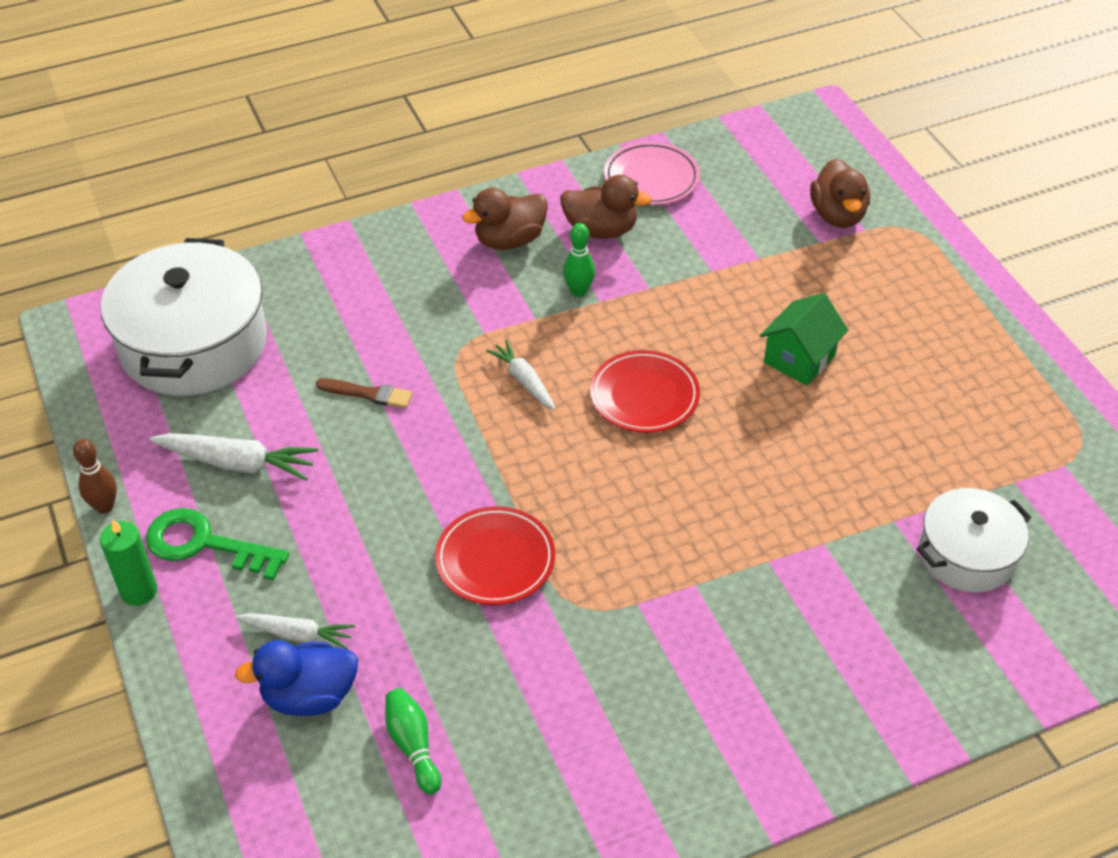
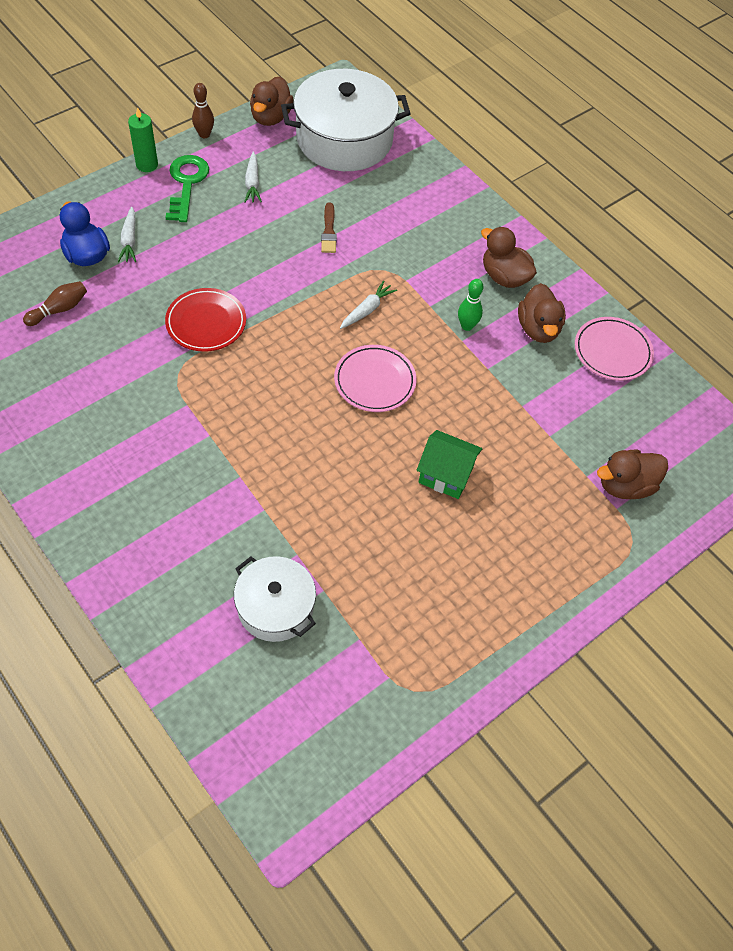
camera: 70 degrees right, 10 degrees up
(106, 419) = (271, 117): none -> brown duck
(237, 463) = (252, 183): white carrot -> white carrot, size x0.65
(413, 746) = (59, 309): green bowling pin -> brown bowling pin
(644, 396) = (375, 381): red plate -> pink plate

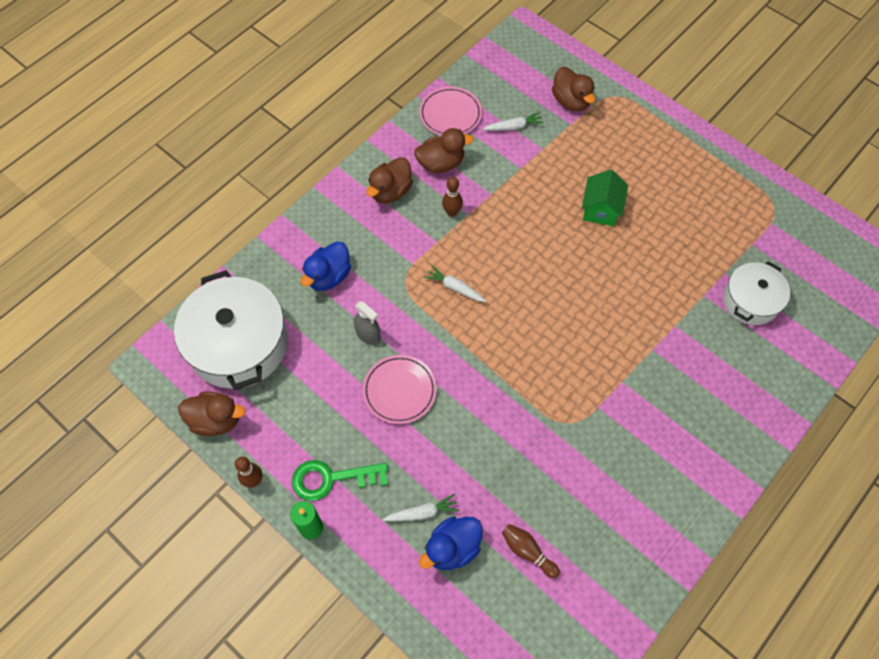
camera: 95 degrees left, 5 degrees up
(206, 323) = (506, 414): red plate -> none
(252, 183) = (318, 416): white carrot -> white carrot (513, 127)
(329, 231) = (368, 334): brown brush -> grey spray bottle
(375, 381) = (529, 270): pink plate -> pink plate (399, 391)
(404, 211) = (328, 276): none -> blue duck
(467, 326) = (452, 212): green bowling pin -> brown bowling pin

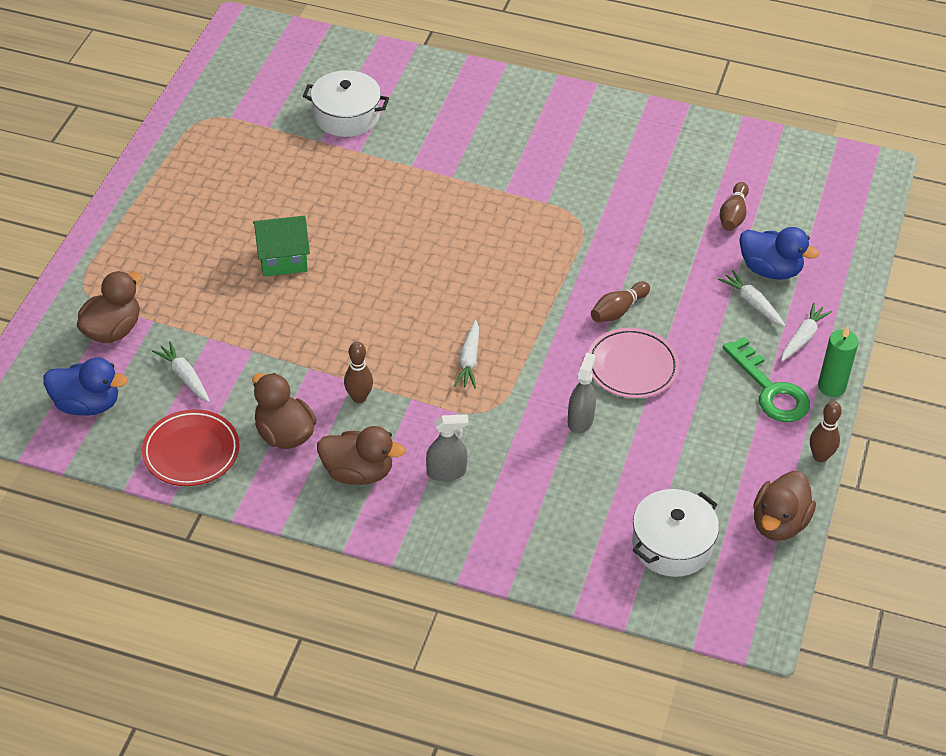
camera: 115 degrees left, 15 degrees down
(216, 420) = (779, 523): brown duck -> brown duck turned 135 degrees counterclockwise
(238, 344) = (672, 544): white pot -> white pot, size x0.58
(328, 276) = (524, 490): blue duck -> blue duck (87, 404)
(366, 239) = (446, 472): none -> grey spray bottle
(369, 533) = (803, 337): none -> white carrot
(450, 114) = (191, 451): pink plate -> red plate
(459, 407) = (618, 310): none -> brown bowling pin

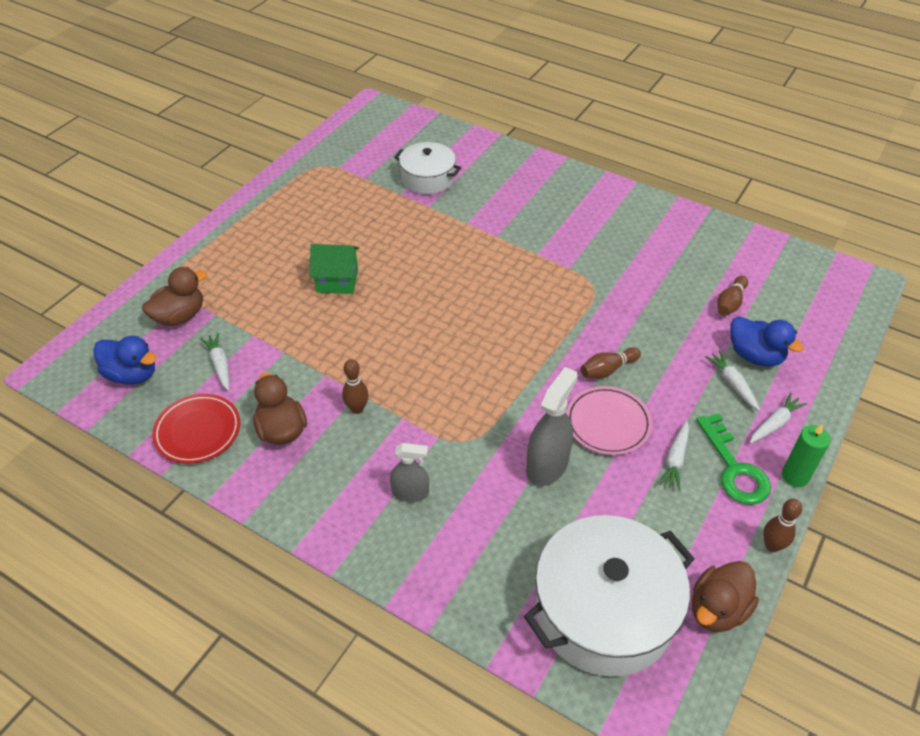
camera: 15 degrees right, 0 degrees up
(358, 472) = (332, 478): brown duck -> none
(469, 360) = (463, 392): white carrot -> white carrot (675, 460)
(580, 420) = (547, 465): grey spray bottle -> grey spray bottle, size x1.59
(672, 544) = (604, 610): white pot -> white pot, size x1.72

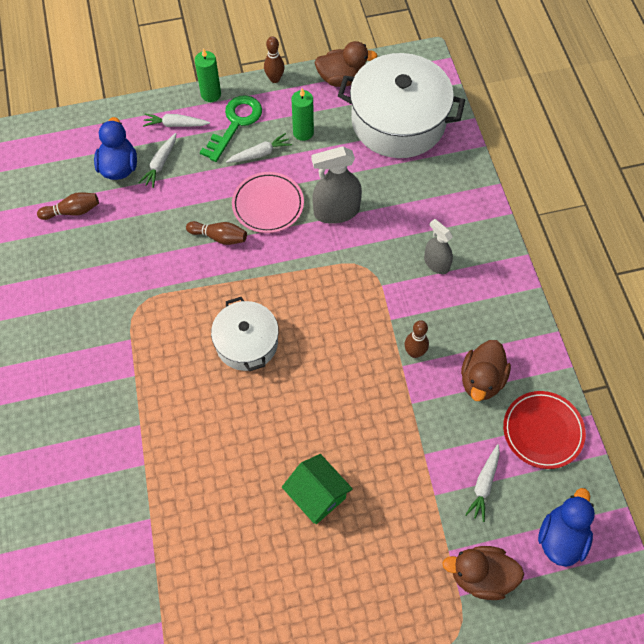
camera: 135 degrees left, 15 degrees up
(132, 374) = (561, 537): blue duck -> blue duck turned 45 degrees clockwise
(428, 178) = (107, 560): white pot -> white pot (246, 343)
(670, 513) = (303, 132): none -> green candle

